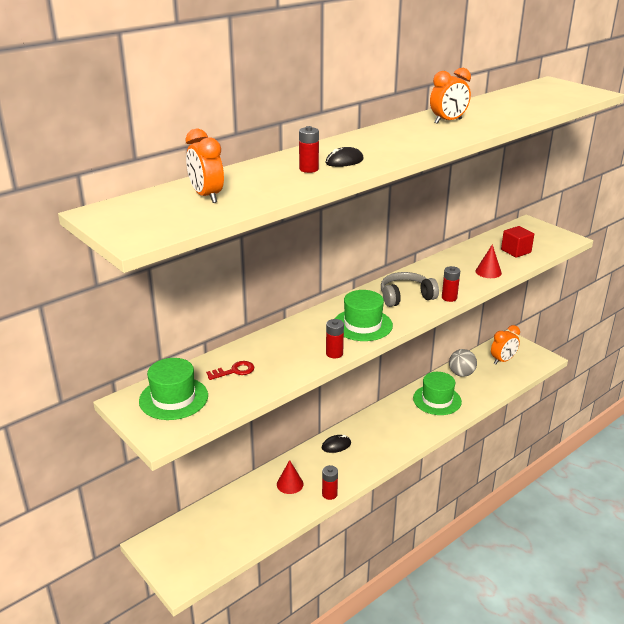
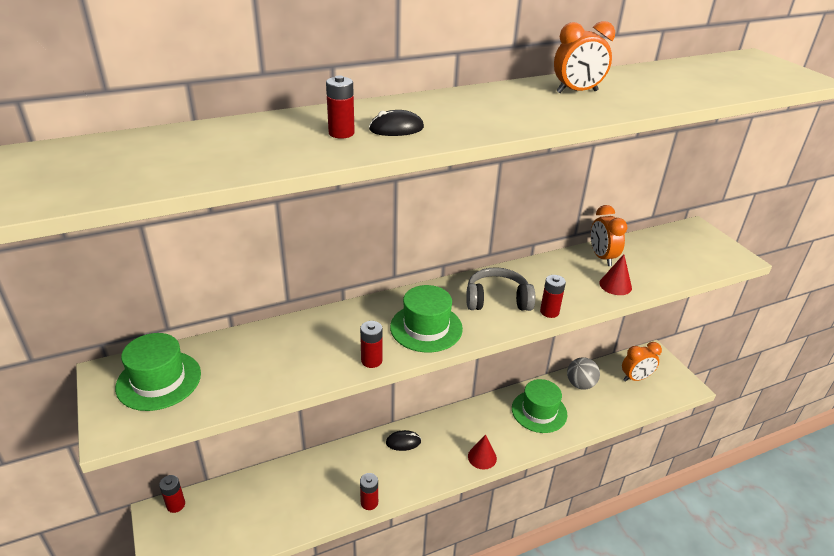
camera: 15 degrees right, 5 degrees up
(162, 534) = (176, 505): none -> red battery
(207, 196) = (180, 152): orange clock -> orange clock (602, 257)
(234, 371) = (246, 359): red key -> none
(290, 484) = (333, 478): red cone -> red cone (482, 457)
(516, 251) = (663, 263): red cube -> none

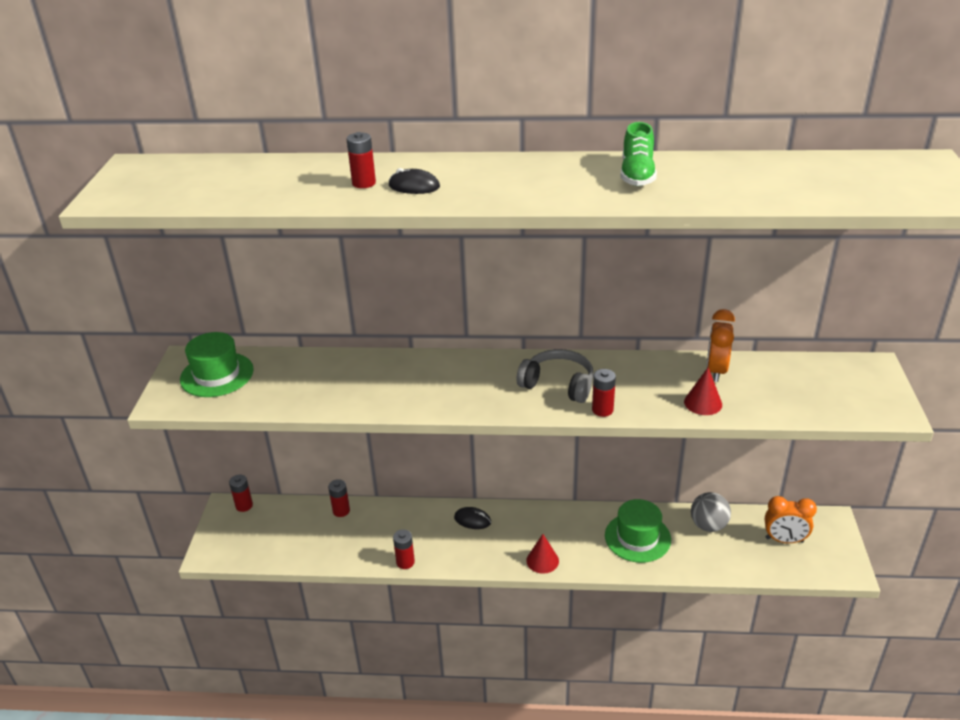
camera: 30 degrees right, 0 degrees up
(371, 360) = (393, 407): red battery -> red battery (341, 511)
(426, 328) = (465, 392): green hat -> none
(577, 92) = (637, 175): orange clock -> green shoe

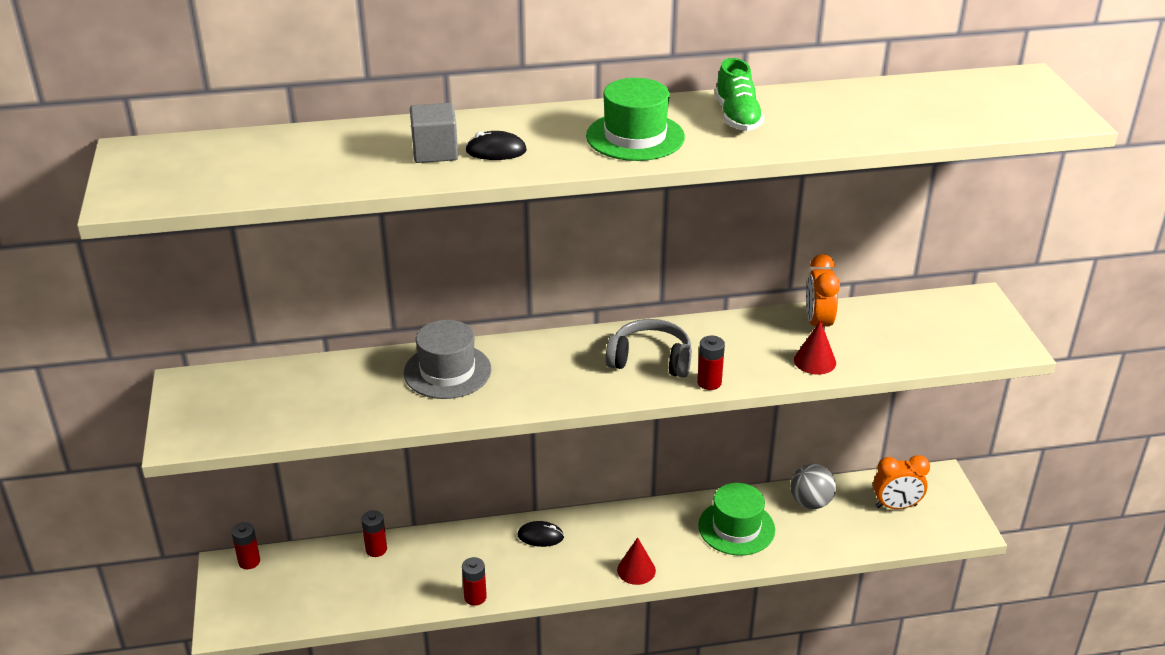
camera: 15 degrees left, 0 degrees up
(217, 375) = (234, 398): green hat -> green hat (635, 137)
(364, 183) = (435, 152): red battery -> grey cube
(388, 373) = (447, 371): none -> grey hat

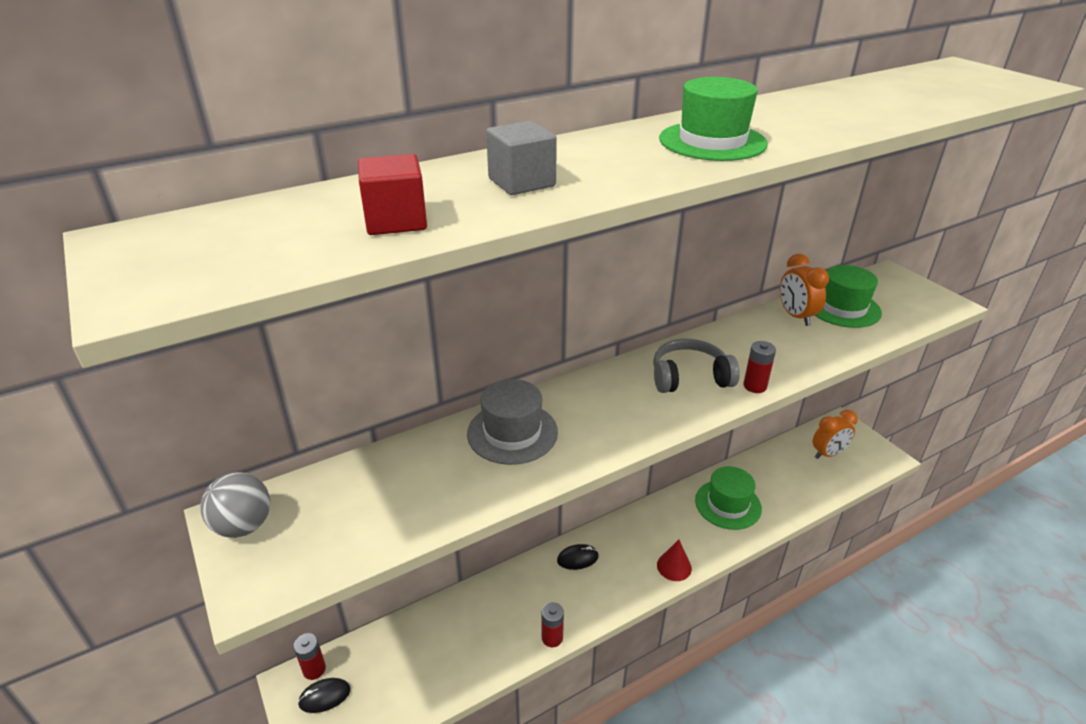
camera: 20 degrees left, 0 degrees up
(316, 170) = (396, 221): none -> red cube
(376, 549) = (436, 616): red battery -> none
(496, 151) = (588, 172): black mouse -> black mouse (324, 696)
(737, 117) = (782, 115): green shoe -> none
(810, 502) = (767, 467): grey ball -> grey ball (244, 526)
(815, 361) = (821, 347): red cone -> none
(881, 326) = (843, 308): none -> green hat

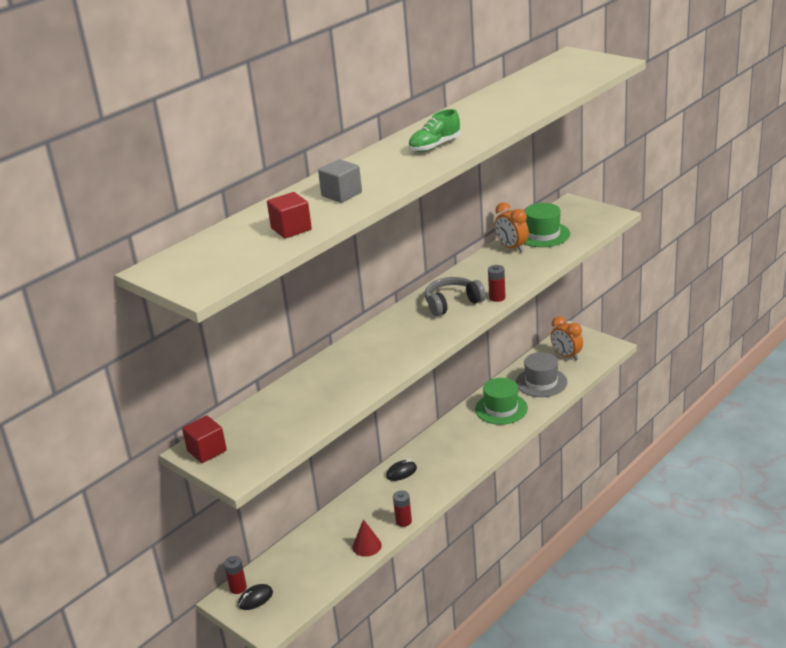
camera: 15 degrees left, 5 degrees down
(244, 526) = (207, 451): grey ball -> red cube
(512, 433) = (349, 362): grey hat -> grey hat (541, 382)
(674, 566) = (475, 457): red cone -> red cone (367, 546)
(712, 141) = (434, 146): green hat -> green shoe
(828, 454) = (566, 356): orange clock -> orange clock turned 90 degrees clockwise

